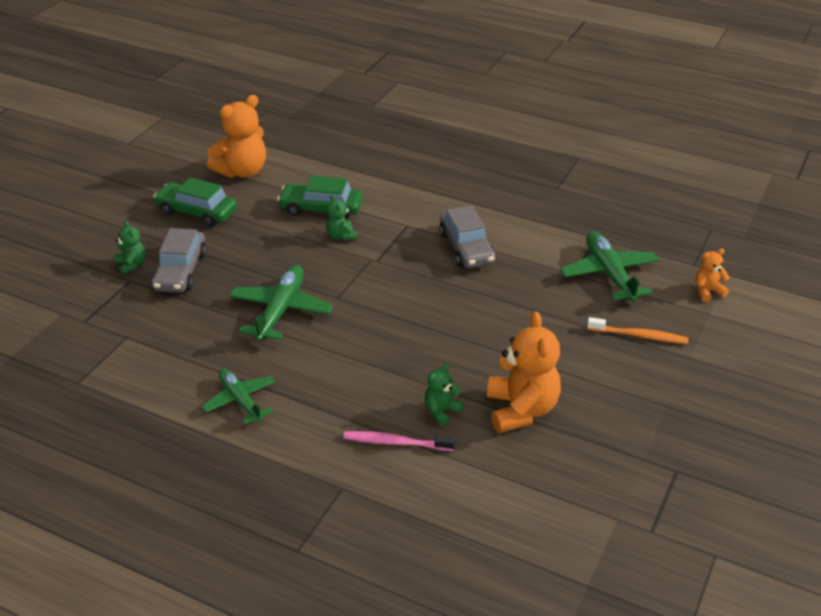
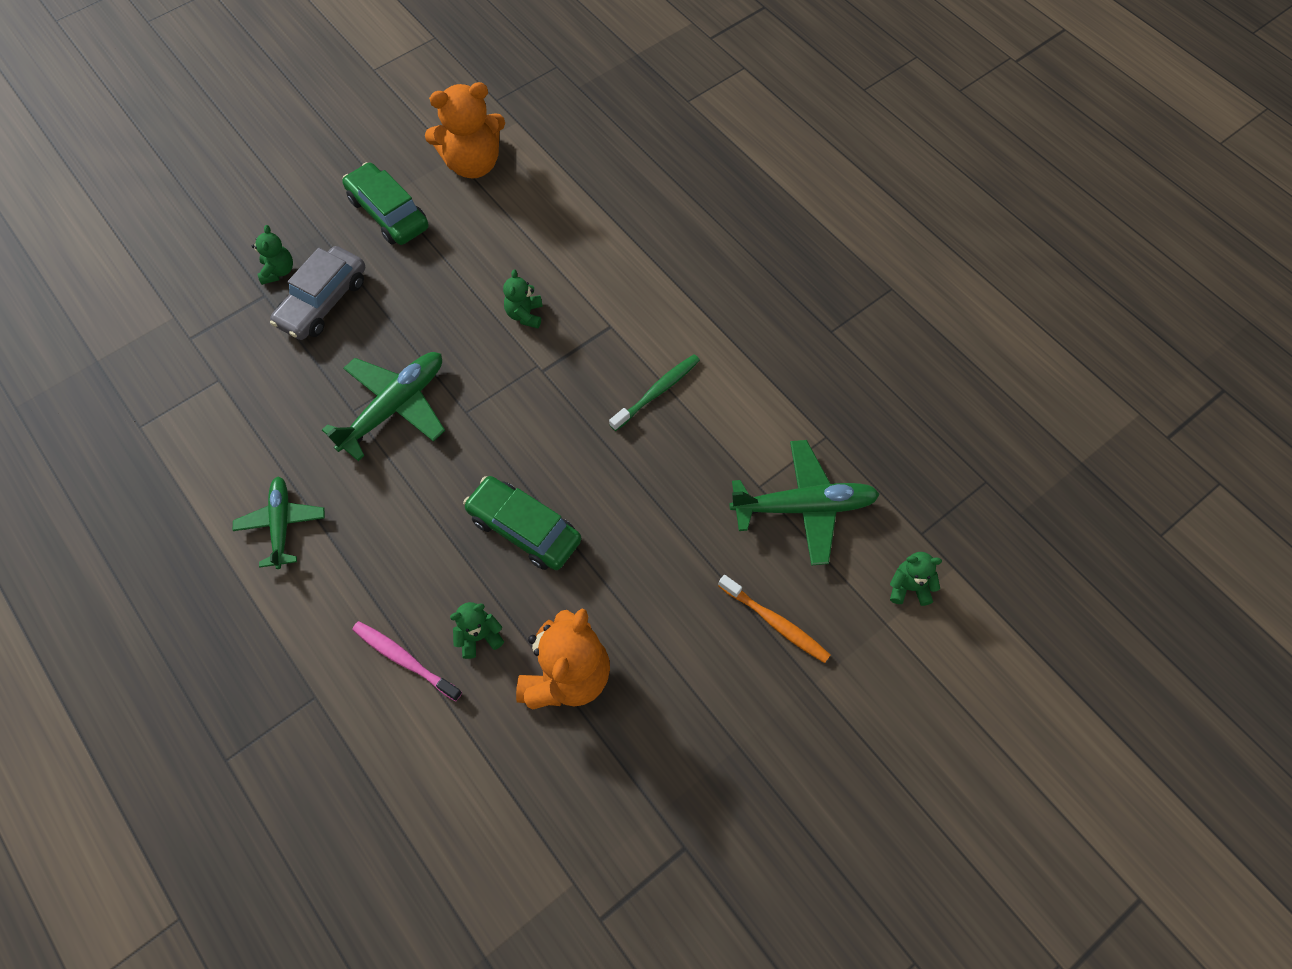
camera: 25 degrees right, 25 degrees up
(321, 209) = (527, 260): green car -> green car (524, 529)
(466, 248) = (657, 392): grey car -> green toothbrush
(609, 274) = (803, 507): green plane -> green plane turned 75 degrees clockwise
(708, 291) = (909, 587): orange teddy bear -> green teddy bear

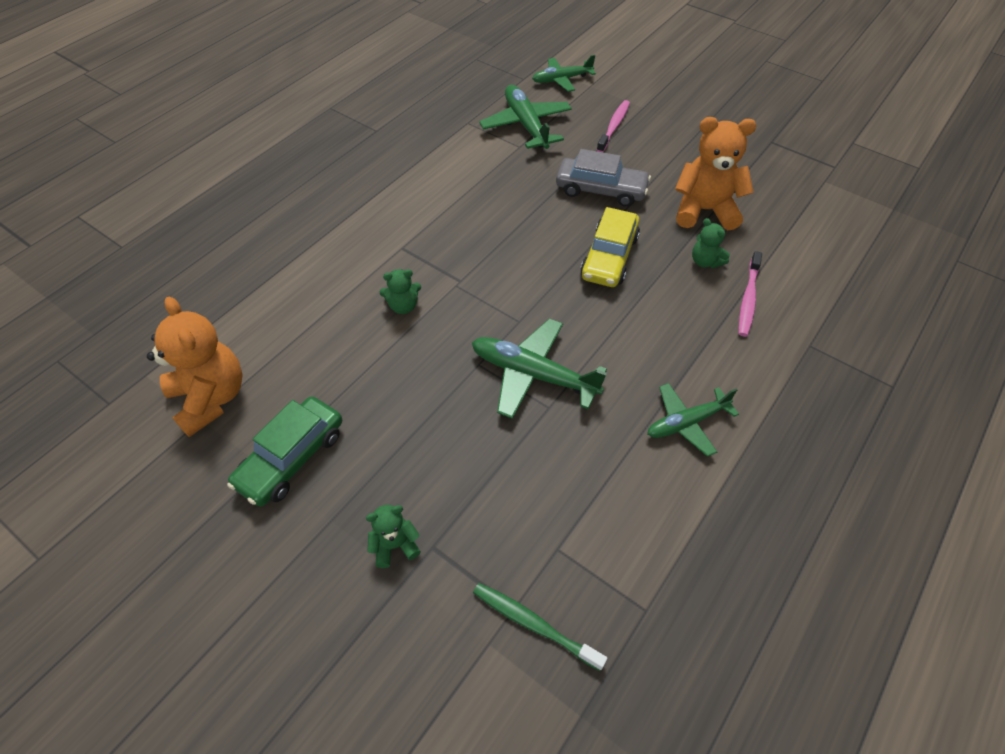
camera: 105 degrees left, 10 degrees down
(323, 302) = (427, 481): grey car -> grey car (601, 190)
(524, 529) = (609, 257): green car -> yellow car
(657, 392) = (458, 208): green toothbrush -> green toothbrush (534, 624)
(775, 622) = (614, 126): orange toothbrush -> pink toothbrush
(909, 587) = (562, 80): green teddy bear -> green plane

